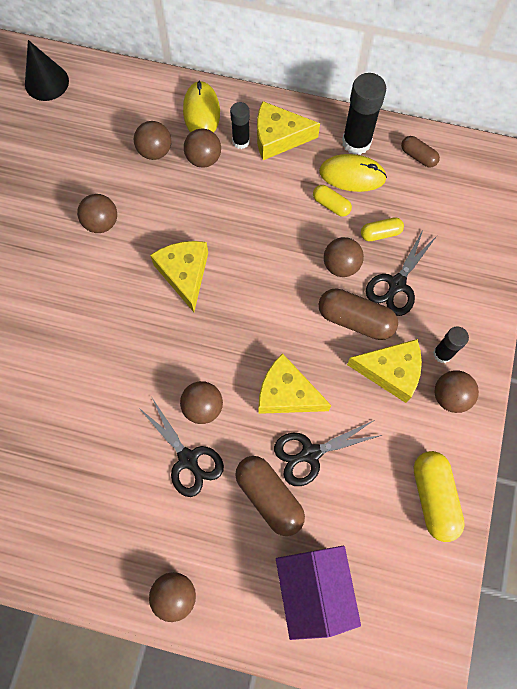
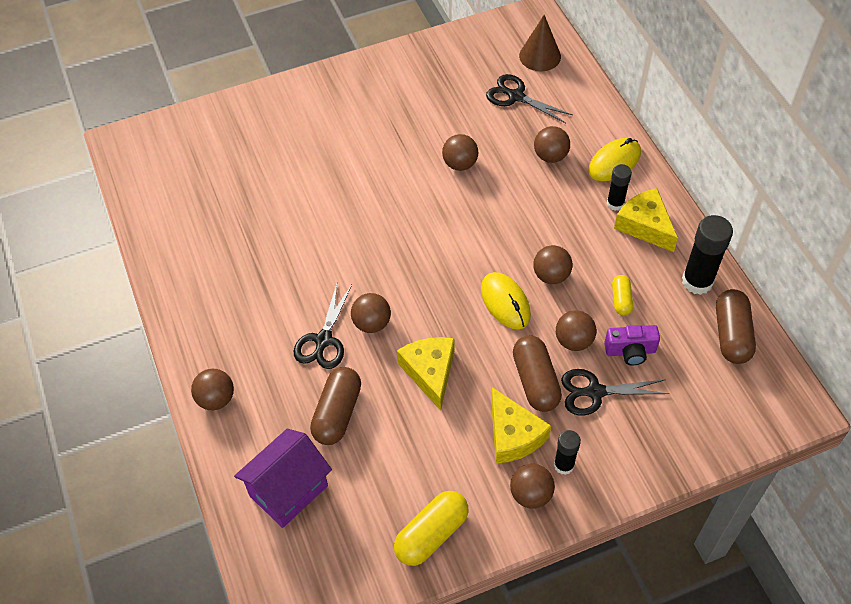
camera: 55 degrees right, 15 degrees down
(46, 82) = (540, 56): black cone -> brown cone
(184, 274) = (467, 242): yellow cheese -> none
(203, 158) = (575, 190): brown ball -> brown ball (551, 275)
(310, 453) = (395, 420): black scissors -> black scissors (516, 96)
(352, 175) = (663, 298): yellow mouse -> yellow mouse (505, 302)
(380, 233) = (630, 351): yellow capsule -> purple camera
(418, 156) = (731, 335): brown capsule -> brown capsule, size x1.77

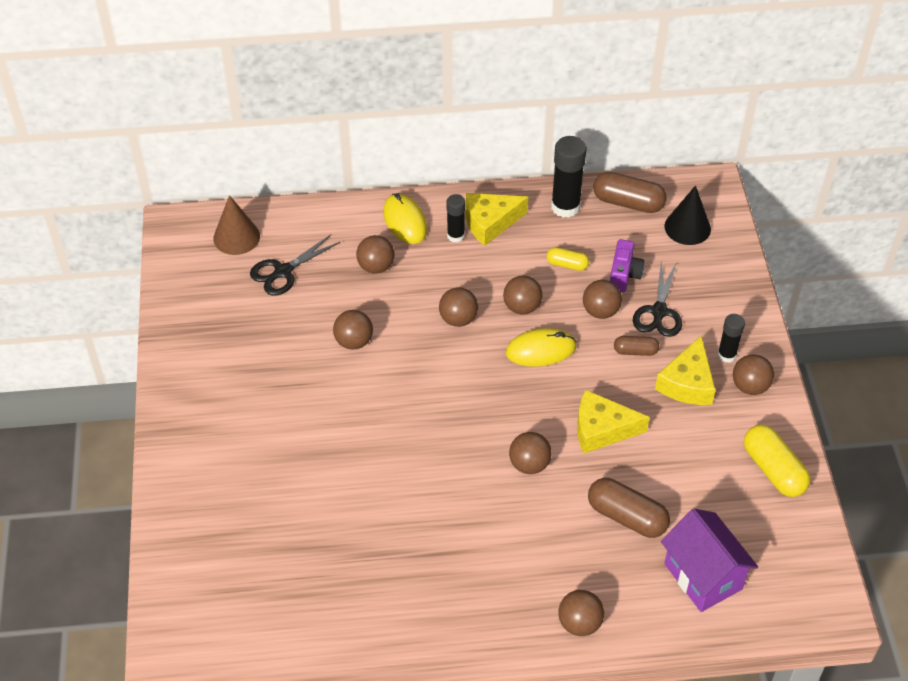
camera: 75 degrees left, 5 degrees down
(323, 340) = (536, 511): black scissors -> none
(513, 435) = (687, 383): yellow cheese -> yellow cheese turned 120 degrees clockwise
(516, 230) = (458, 319): none -> brown ball
(535, 381) = (635, 351): brown capsule -> brown capsule, size x0.57
(724, 396) = (687, 227): none -> black cone

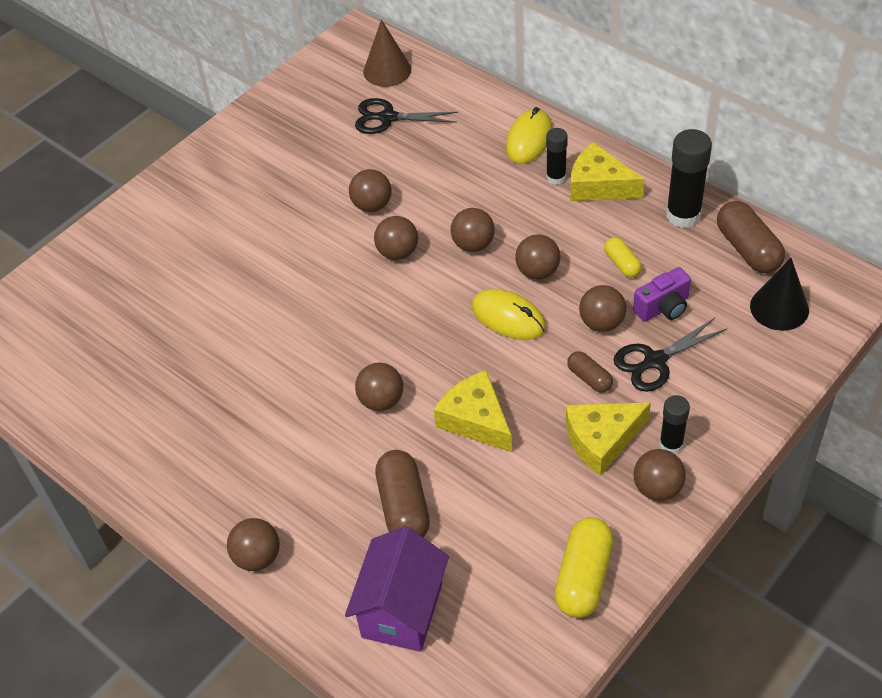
camera: 50 degrees right, 0 degrees up
(376, 266) = (461, 160): brown ball -> brown ball (398, 252)

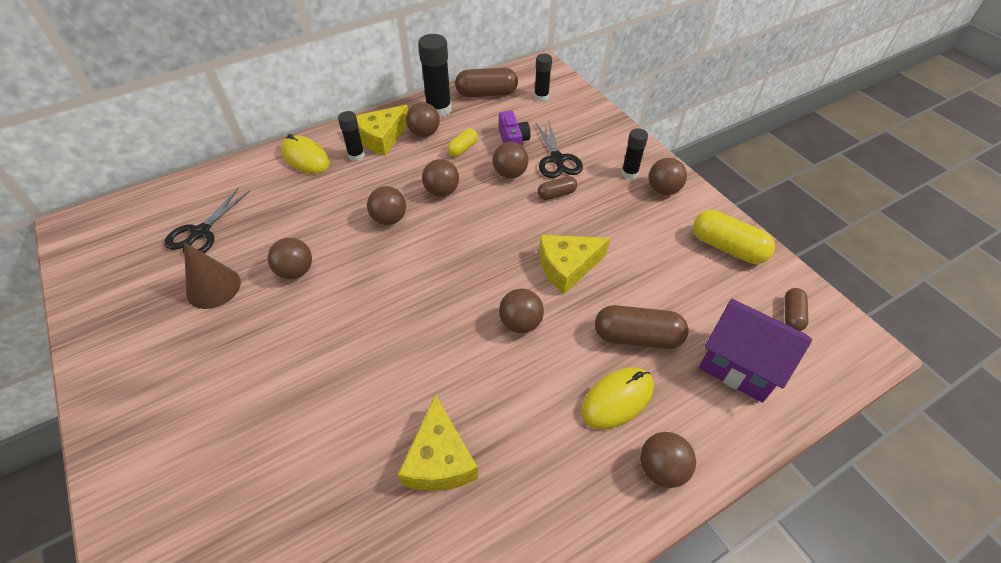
camera: 75 degrees left, 0 degrees up
(387, 70) = (142, 218): brown cone -> brown cone (213, 287)
(398, 252) = (364, 268): brown ball -> brown ball (424, 133)
(499, 660) = (792, 315): none -> brown capsule
(508, 317) = (476, 220): yellow mouse -> yellow mouse (617, 399)
(601, 440) = (613, 204): yellow cheese -> yellow cheese (439, 459)
(622, 264) = (463, 148): yellow capsule -> yellow capsule turned 45 degrees counterclockwise
(779, 308) = (541, 97): black cone -> black glue stick

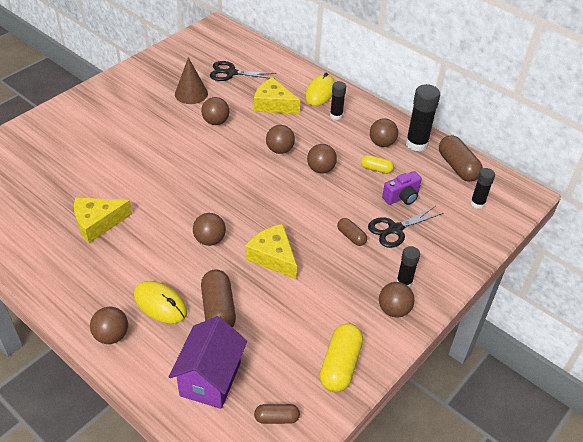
camera: 70 degrees right, 5 degrees down
(382, 138) = (363, 122): yellow cheese -> yellow cheese (273, 104)
(510, 174) = (361, 203): brown ball -> none

